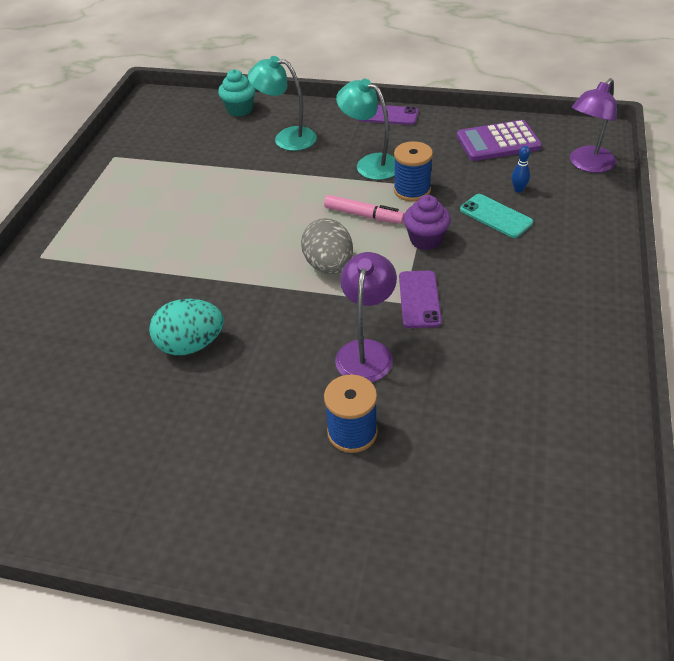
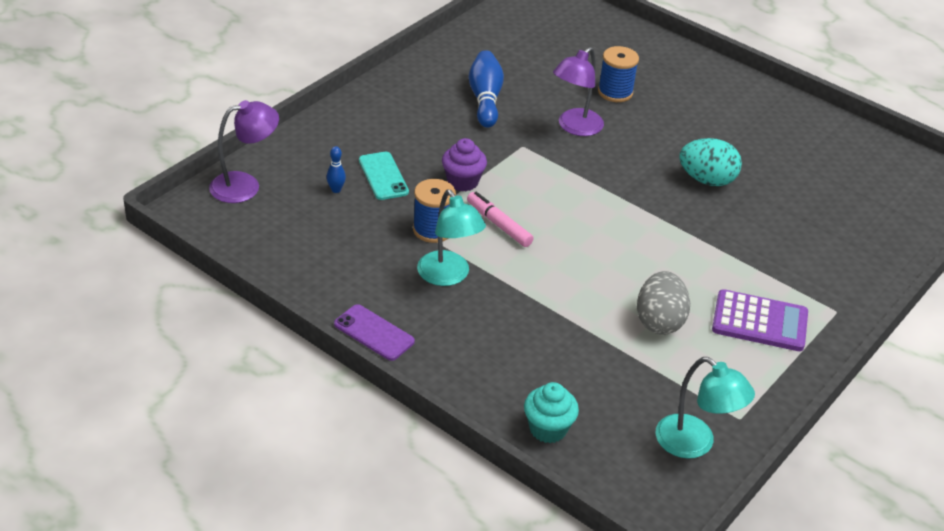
camera: 160 degrees left, 5 degrees down
(286, 138) = (515, 352): turquoise lamp -> turquoise lamp (695, 444)
(329, 266) = (562, 194): grey egg -> grey egg (659, 321)
(419, 299) = (508, 143): purple phone -> none
(489, 345) = (485, 99): none -> blue bowling pin
(498, 142) = (295, 244): purple calculator -> purple calculator (759, 322)

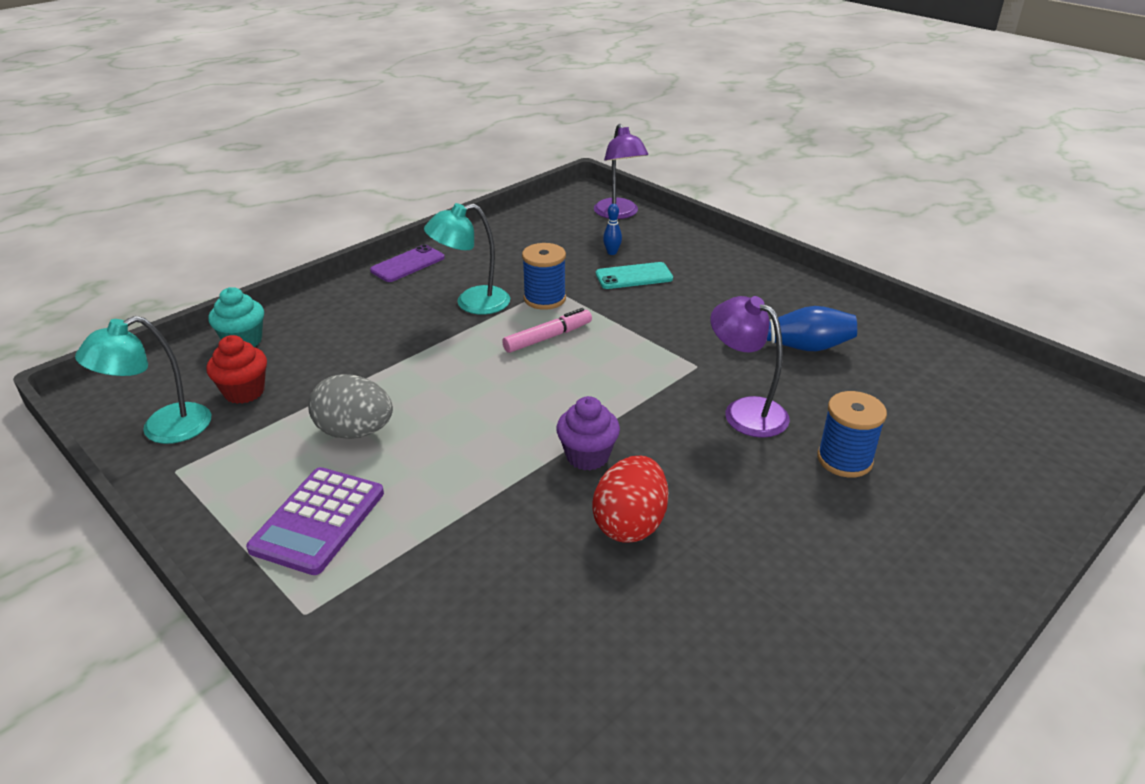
camera: 100 degrees right, 5 degrees down
(462, 182) = (625, 320): purple cupcake -> purple cupcake (587, 456)
(627, 404) = (244, 392): none -> red cupcake
(706, 180) = (630, 524): turquoise egg -> red egg

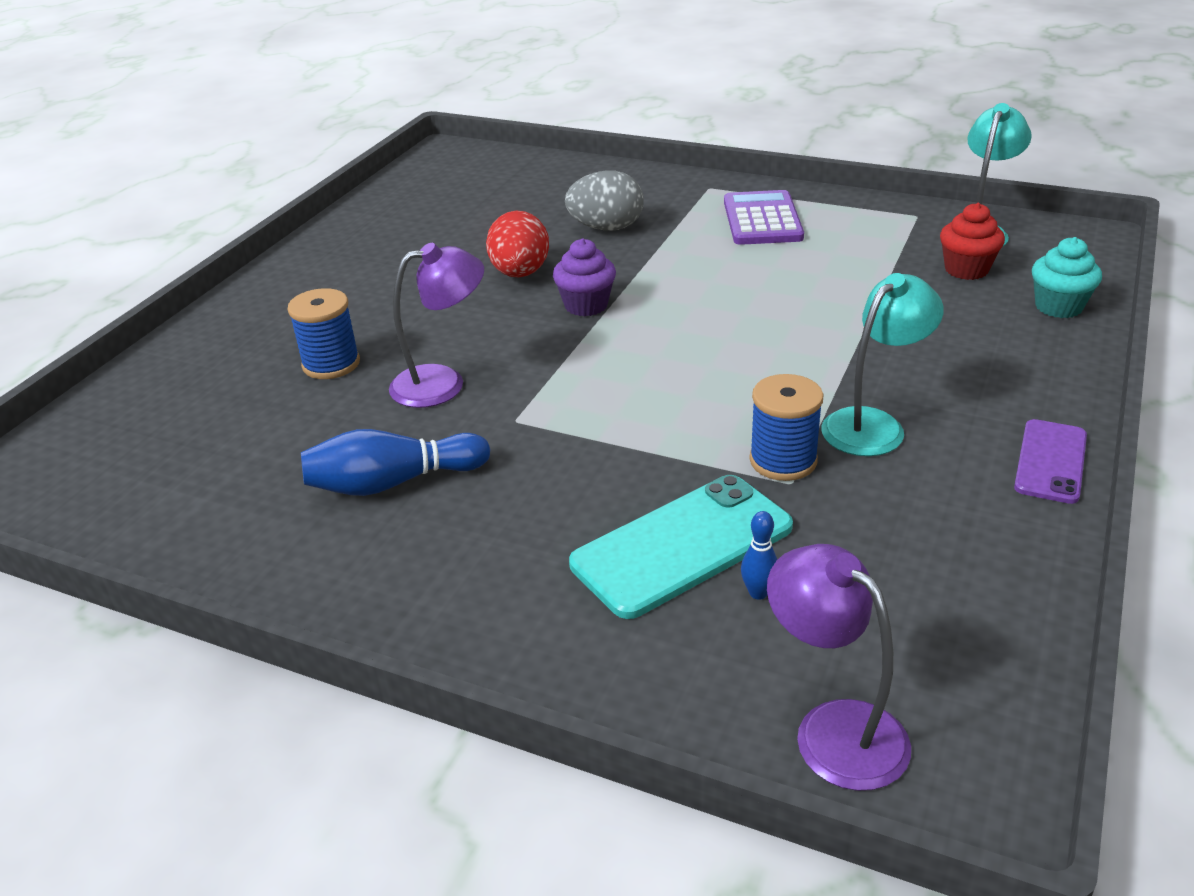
camera: 160 degrees right, 0 degrees up
(355, 432) = (815, 270): grey egg -> grey egg (606, 228)
(547, 338) = (725, 405): pink marker -> none
(634, 276) = (682, 545): turquoise phone -> turquoise phone, size x1.65
(745, 411) = (443, 383): purple lamp -> purple lamp turned 45 degrees counterclockwise

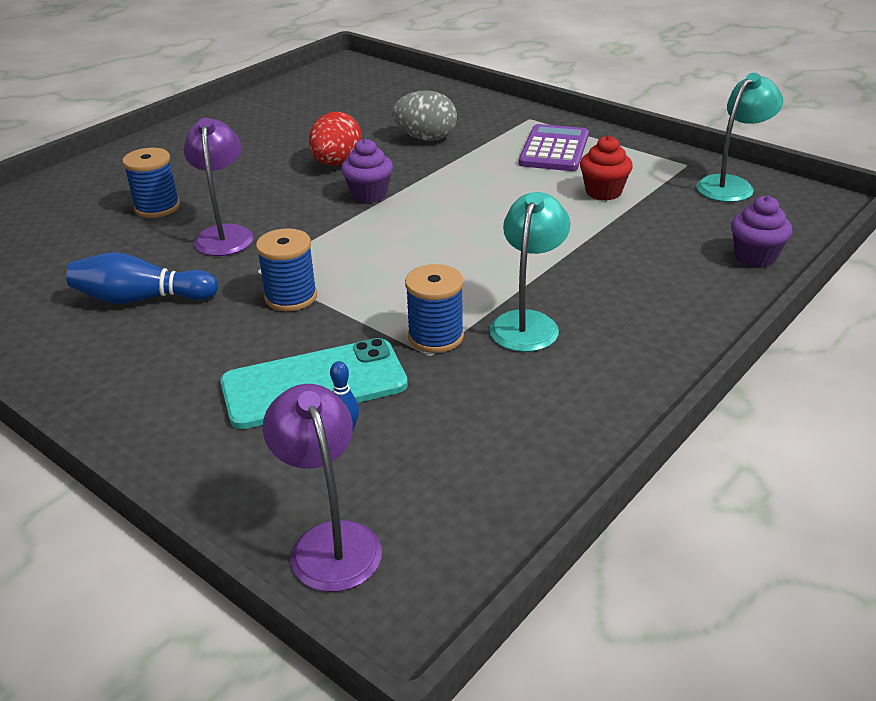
camera: 15 degrees right, 0 degrees up
(443, 383) = (225, 234): purple lamp -> purple lamp turned 90 degrees counterclockwise
(579, 445) = (291, 297): none -> blue spool
(873, 424) = (527, 323): turquoise lamp -> turquoise lamp turned 45 degrees counterclockwise
(966, 270) = (696, 214): red cupcake -> red cupcake (603, 192)
(1050, 461) = (653, 378): purple phone -> none
(1058, 307) = (755, 257): turquoise cupcake -> purple cupcake

